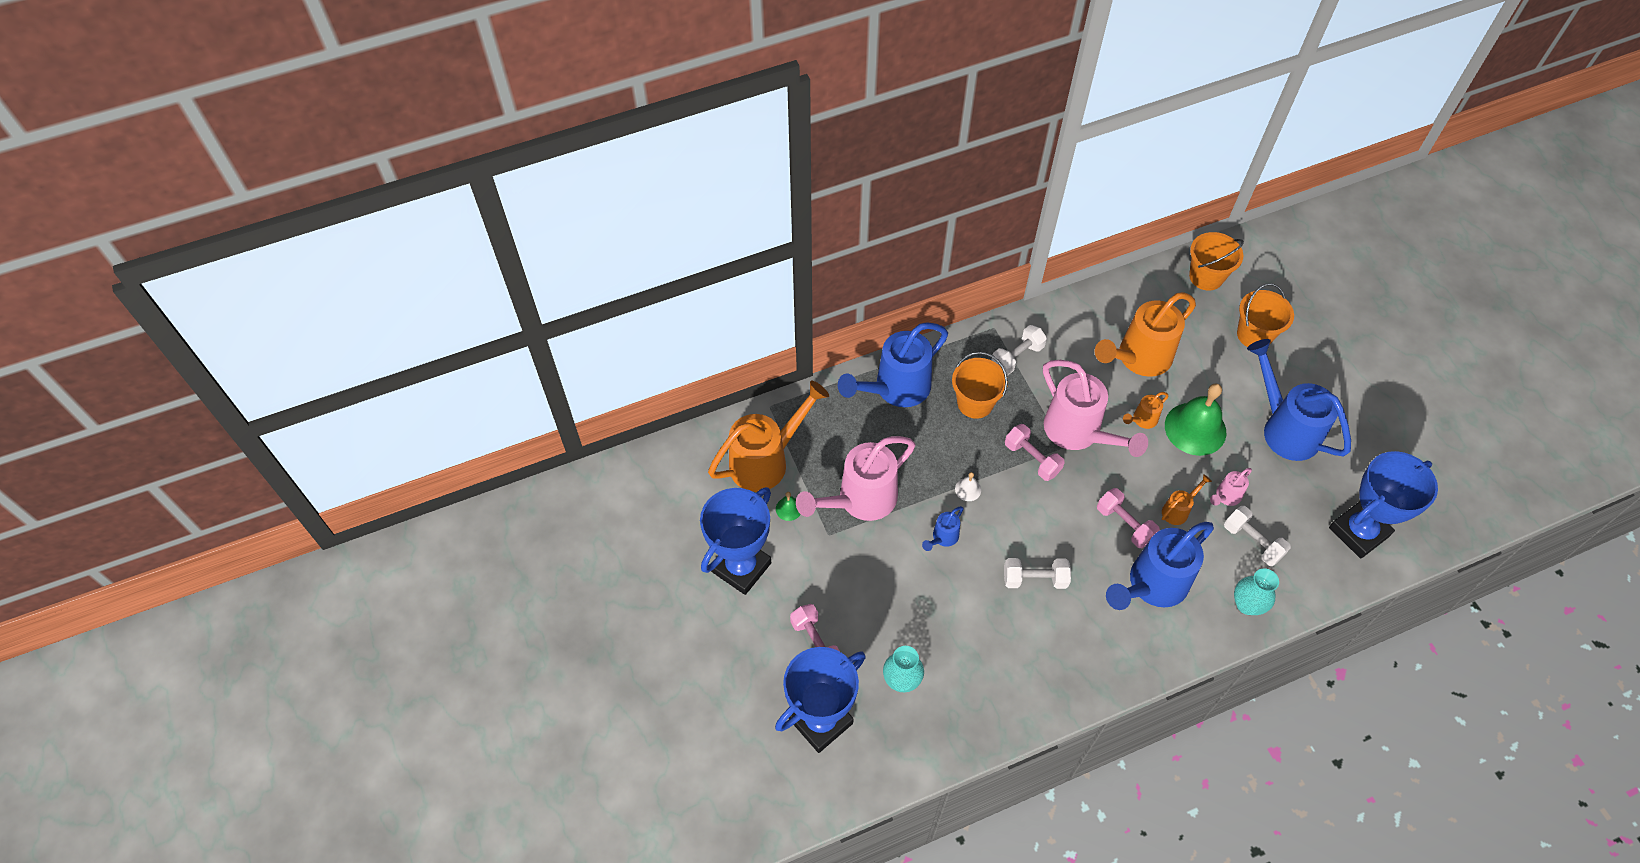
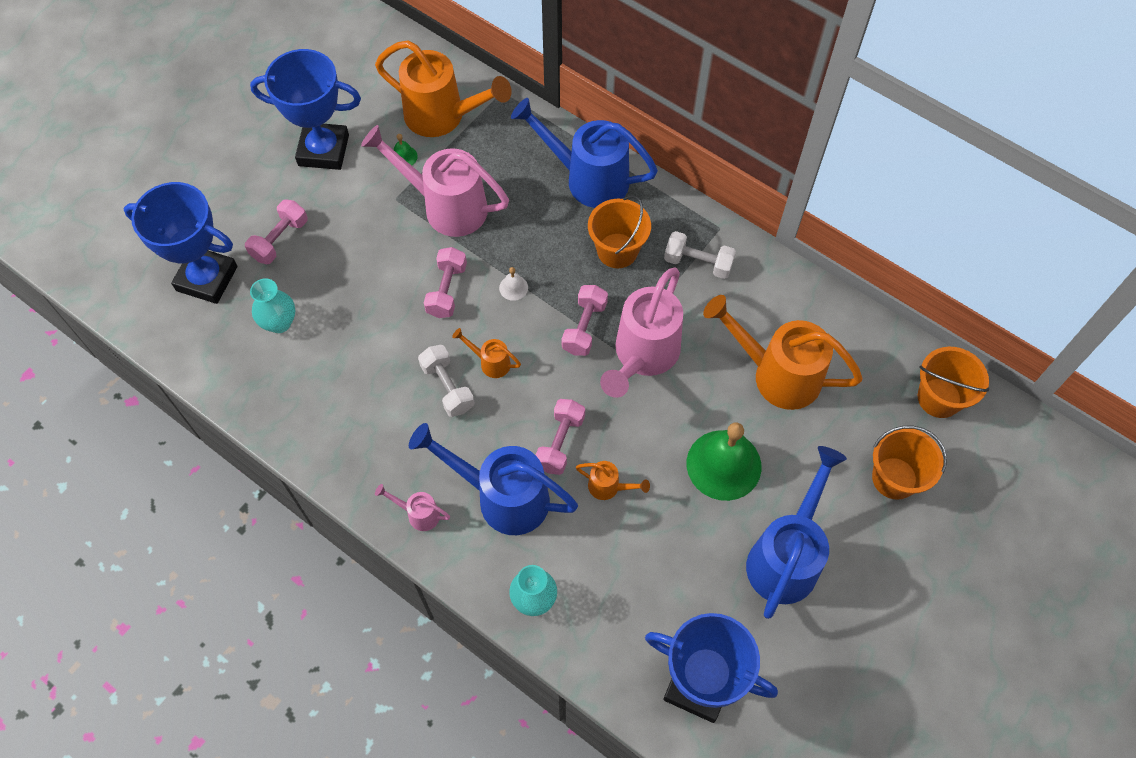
camera: 60 degrees right, 5 degrees up
(943, 538) = (447, 290): blue watering can -> pink dumbbell
(1142, 420) = (699, 409): orange watering can -> orange watering can (491, 362)
(1226, 497) = (656, 528): pink watering can -> pink watering can (419, 514)
(1252, 541) = (615, 576): white dumbbell -> none

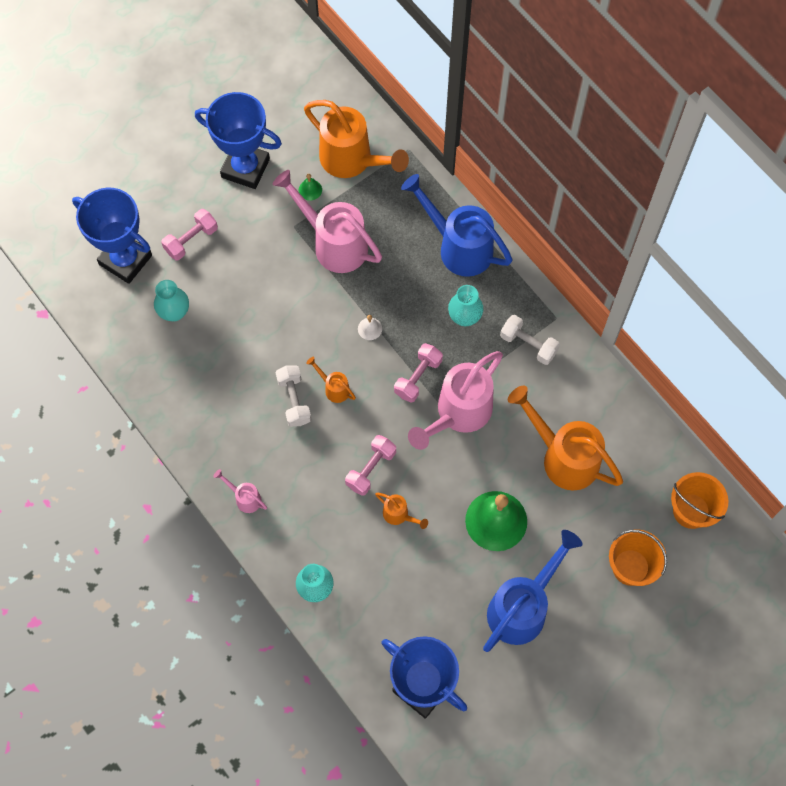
camera: 15 degrees right, 5 degrees up
(447, 290) = (315, 317): pink dumbbell -> none
(503, 497) = (314, 501): blue watering can -> none
(617, 250) = (464, 317): orange bucket -> turquoise vase

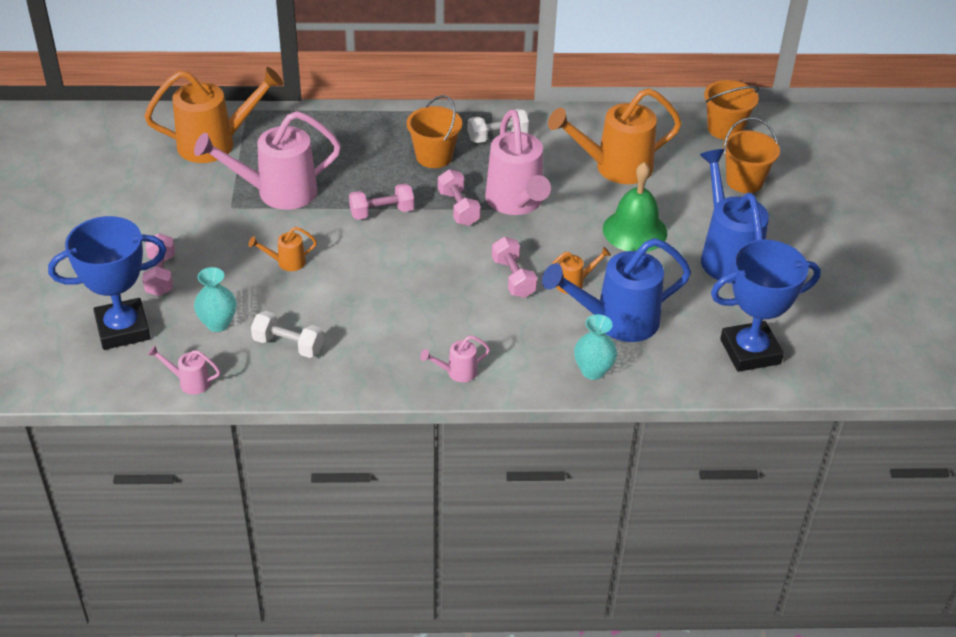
camera: 55 degrees left, 25 degrees down
(110, 339) = (190, 382): none -> pink watering can
(245, 168) = (137, 206): blue trophy -> none
(294, 400) = (396, 291): white dumbbell -> white dumbbell (288, 345)
(310, 189) = (210, 180): green bell -> none
(334, 388) = (413, 261): orange watering can -> orange watering can (287, 262)
(370, 328) = (382, 212): white bell -> pink dumbbell
(459, 247) = (368, 128): blue watering can -> blue watering can (617, 321)
(464, 317) = (434, 156): turquoise vase -> orange bucket

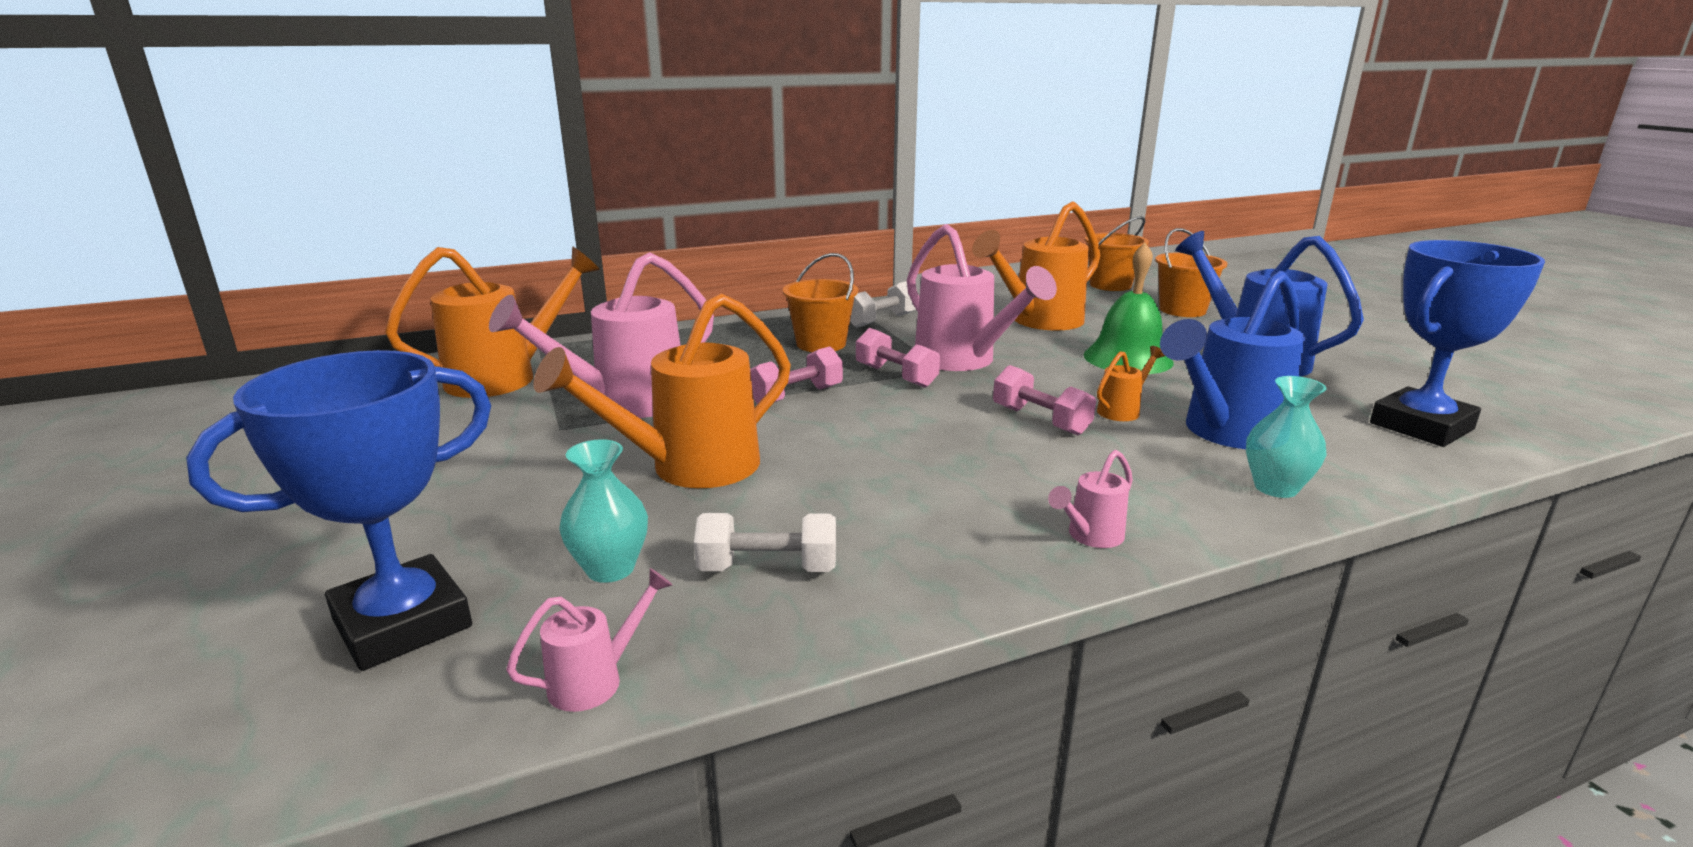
camera: 20 degrees left, 20 degrees down
(161, 275) = (464, 527): pink dumbbell -> none
(190, 382) = (595, 680): pink watering can -> pink watering can turned 150 degrees clockwise
(287, 262) = (690, 468): orange watering can -> orange watering can, size x2.23

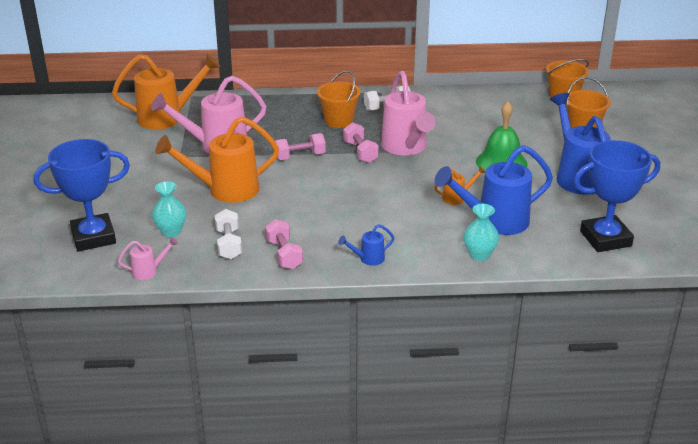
camera: 20 degrees right, 10 degrees up
(768, 568) = (229, 244): white dumbbell -> white dumbbell turned 60 degrees clockwise
(1039, 321) = (481, 124): orange watering can -> none
(1040, 420) = (408, 195): pink dumbbell -> pink dumbbell (284, 254)
(1090, 536) = (368, 259): pink watering can -> blue watering can

